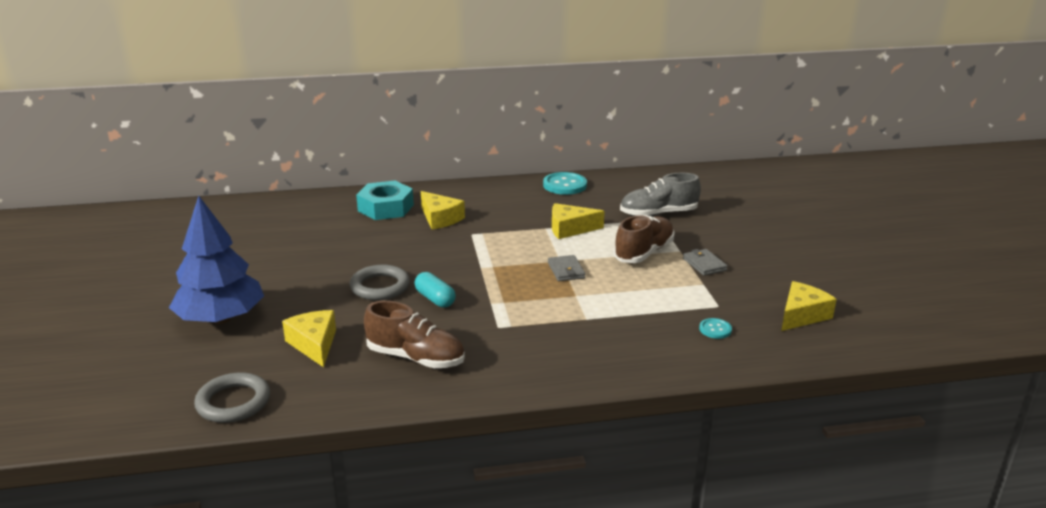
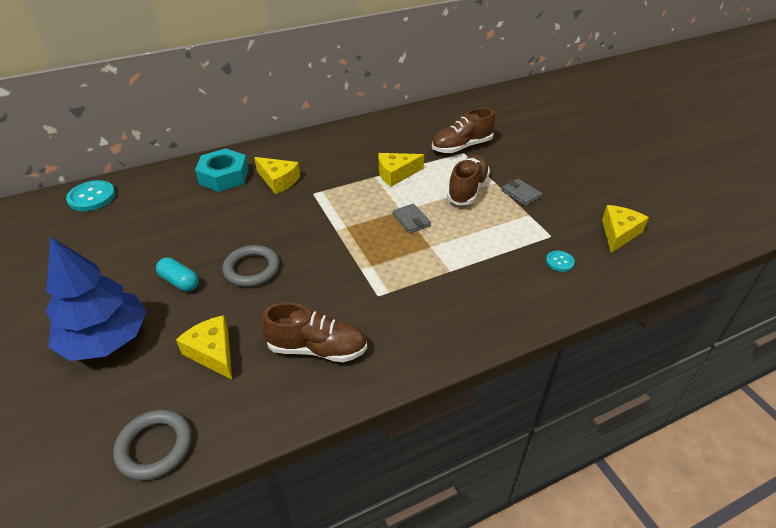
camera: 15 degrees left, 15 degrees up
(435, 299) = (308, 274): turquoise capsule -> turquoise capsule (180, 282)
(565, 185) = (372, 128): turquoise button -> turquoise button (92, 197)
(658, 214) = (461, 147): grey shoe -> brown shoe

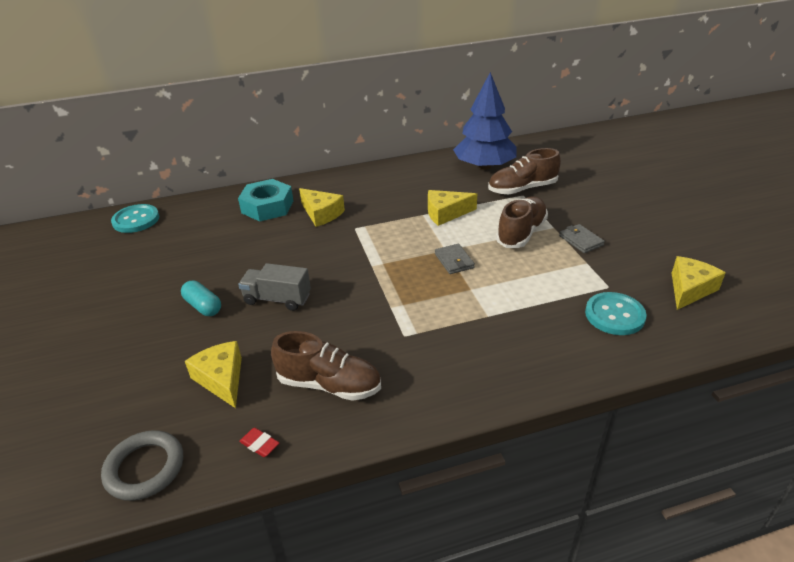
camera: 10 degrees right, 5 degrees down
(106, 339) = (120, 357): blue tree -> blue tree (484, 166)
(252, 269) = (277, 299): grey ring -> grey truck
(262, 412) = (259, 444): none -> red eraser
(559, 262) = (614, 315): turquoise button -> turquoise button, size x1.84

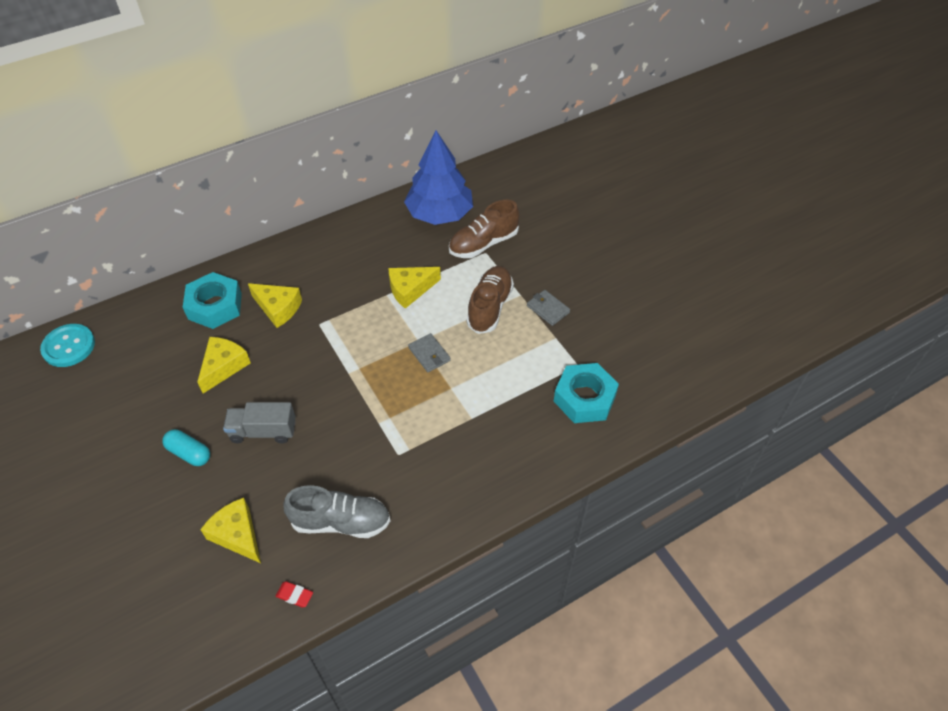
camera: 15 degrees left, 15 degrees up
(145, 468) = (198, 639): grey ring -> none
(329, 385) = (341, 522): brown shoe -> grey shoe
(614, 315) = (584, 398): turquoise button -> turquoise nut
(689, 289) = (648, 356): yellow cheese -> yellow cheese (223, 366)

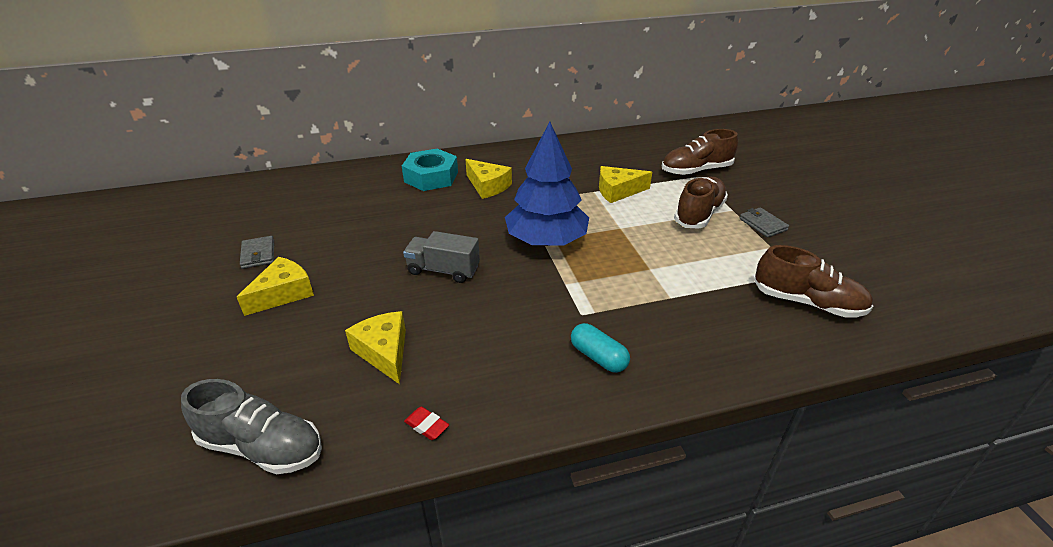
camera: 15 degrees right, 15 degrees down
(69, 346) = (294, 184): turquoise button -> none
(189, 453) = (364, 274): turquoise capsule -> turquoise capsule (598, 357)
(223, 366) = (423, 217): yellow cheese -> yellow cheese (283, 293)
(341, 522) = (502, 363): grey shoe -> grey shoe (262, 447)
(429, 354) = (630, 239): grey wallet -> grey wallet (258, 254)
(439, 214) = (654, 147): blue tree -> blue tree (546, 240)
(584, 398) = (807, 302): turquoise nut -> brown shoe

